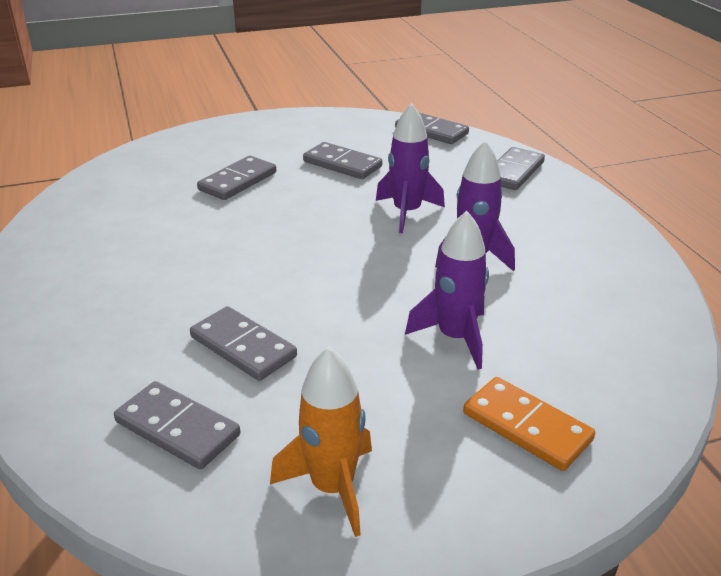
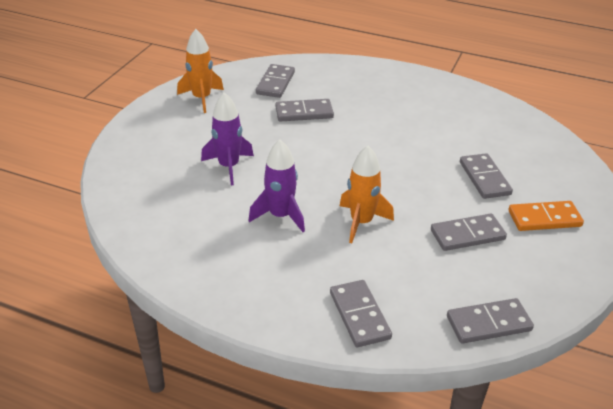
camera: 130 degrees right, 5 degrees up
(178, 428) = (275, 83): grey domino -> grey domino turned 60 degrees counterclockwise
(407, 212) = (361, 222): purple rocket -> orange rocket
(527, 426) = (157, 151): orange domino -> orange domino (544, 219)

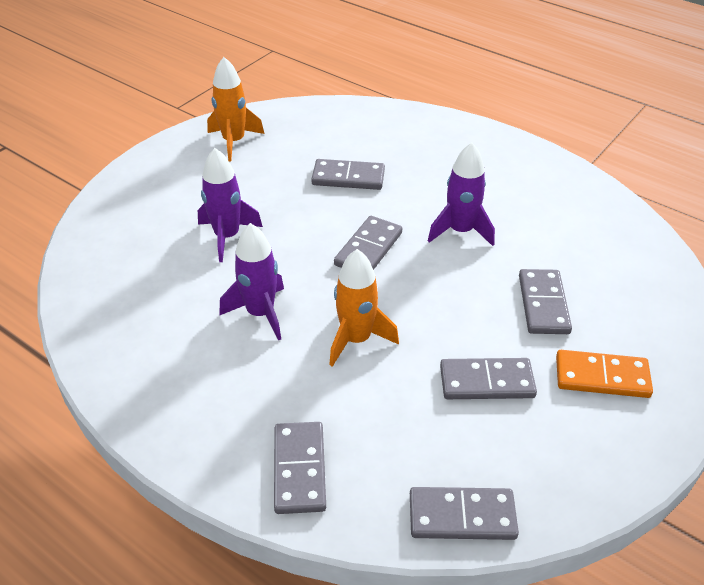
camera: 15 degrees right, 5 degrees up
(275, 83) = (330, 133): grey domino -> grey domino (368, 249)
(404, 138) = (460, 231): none -> purple rocket

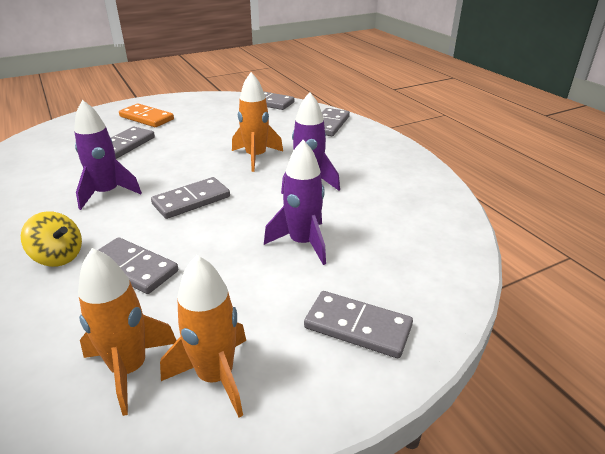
camera: 155 degrees left, 10 degrees down
(286, 132) = (129, 369): none -> orange rocket
(415, 169) = (58, 257): none -> yellow spinning top
(486, 382) = (205, 128): grey domino -> grey domino (358, 327)

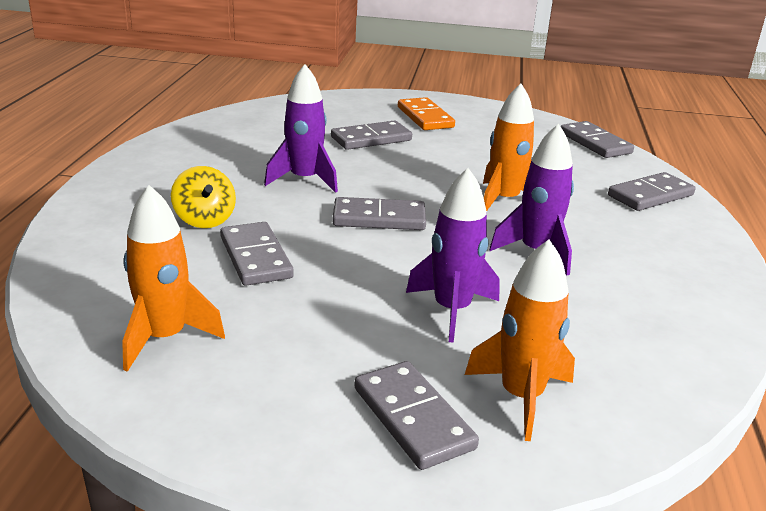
camera: 35 degrees right, 5 degrees down
(215, 376) = (226, 383): orange rocket -> orange rocket (521, 397)

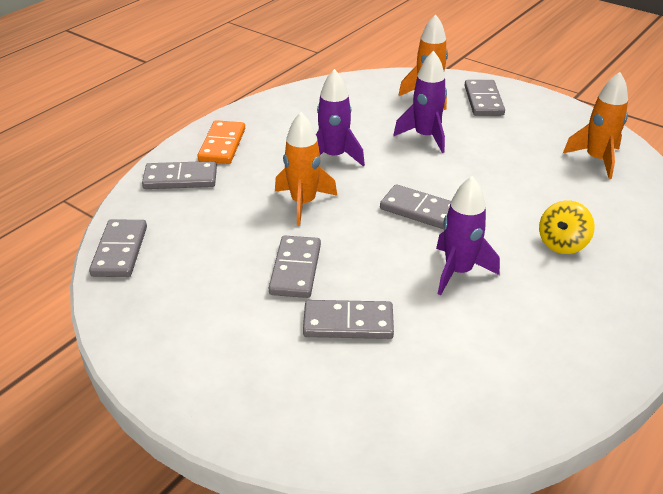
camera: 150 degrees left, 10 degrees up
(205, 220) = (562, 243): yellow spinning top -> yellow spinning top turned 150 degrees counterclockwise
(255, 257) = (530, 198): grey domino -> grey domino (296, 269)
(425, 117) = (245, 353): orange domino -> orange domino (222, 145)

